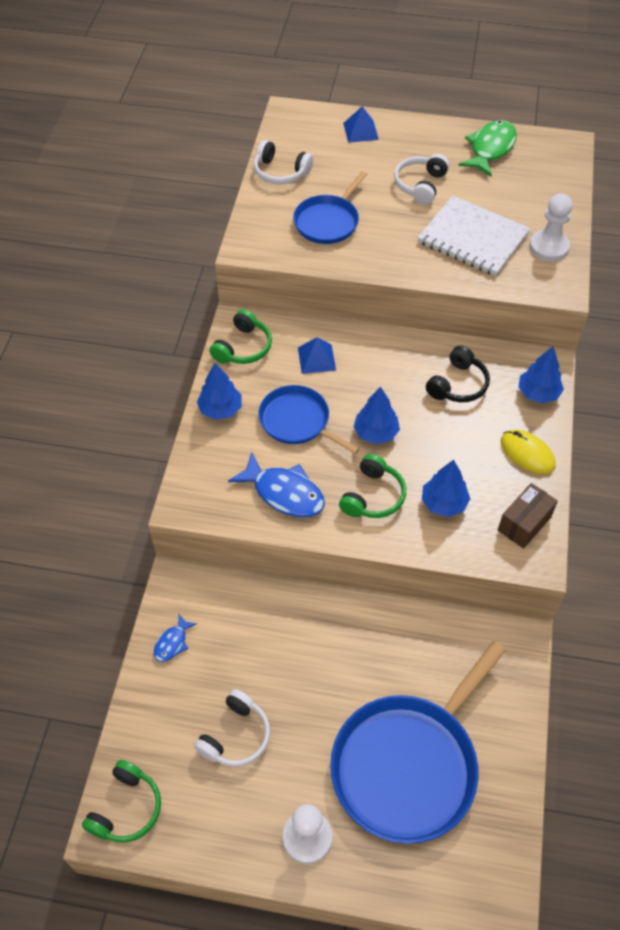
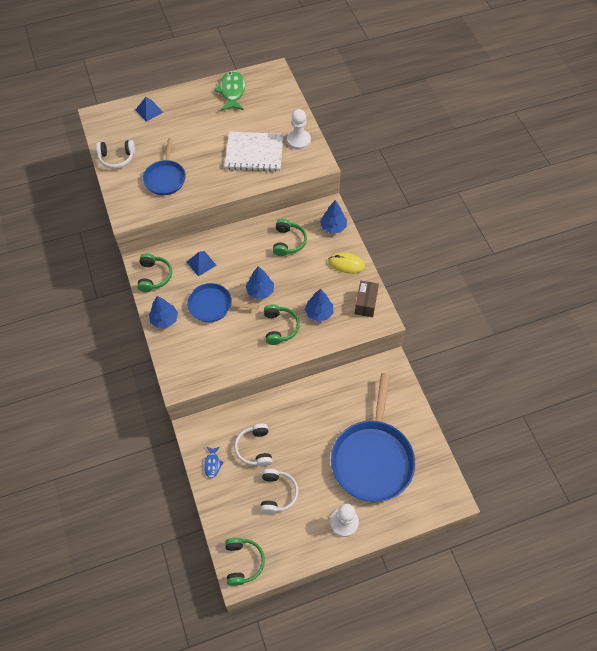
camera: 30 degrees left, 5 degrees up
(284, 493) = (231, 350): blue fish -> none
(420, 185) = (205, 132): white headphones -> white headphones (255, 448)
(458, 384) = (288, 242): black headphones -> green headphones

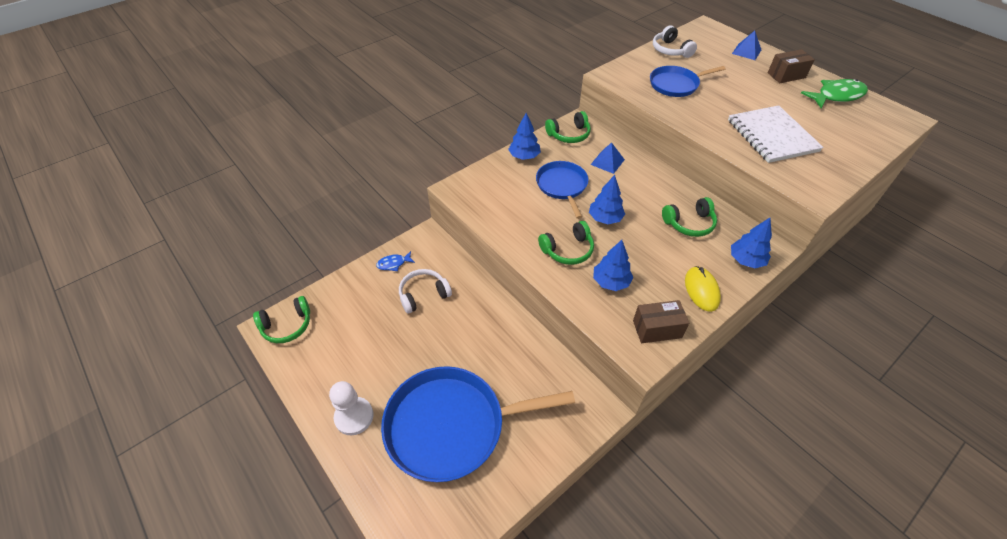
camera: 70 degrees right, 10 degrees down
(193, 105) = (786, 75): none -> brown box
(277, 493) = (375, 333): white headphones -> none
(298, 140) = (830, 166): white pawn -> none

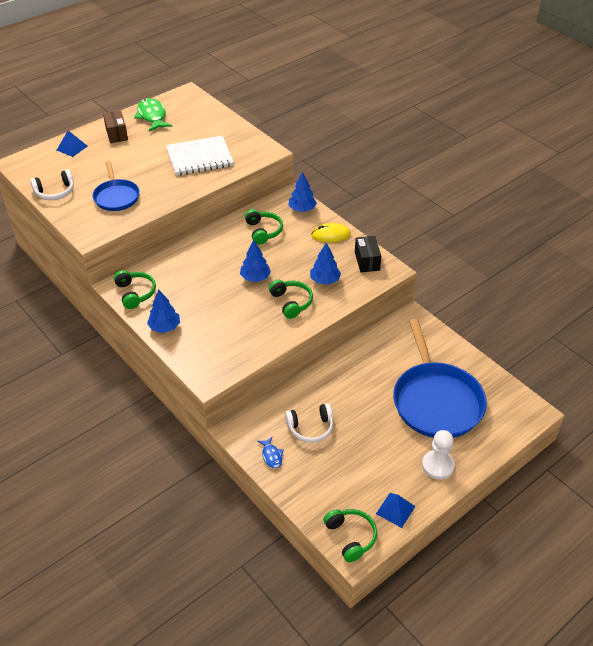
camera: 90 degrees left, 5 degrees down
(423, 295) = (310, 428): white headphones -> white headphones turned 75 degrees counterclockwise
(562, 186) = (211, 302): blue pan -> none
(607, 162) = (181, 270): blue pyramid -> blue pyramid (395, 510)
(657, 329) = (367, 261): brown box -> black box

